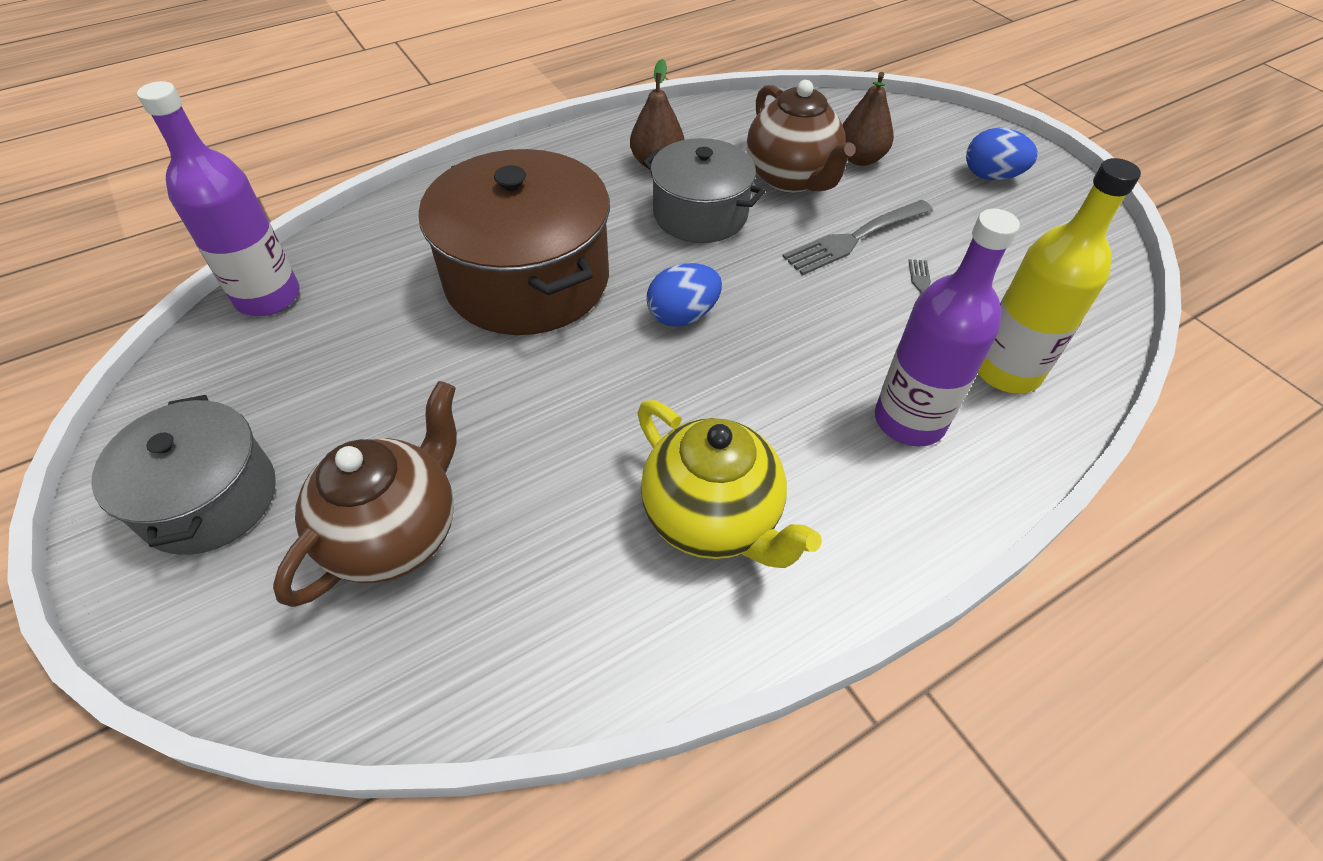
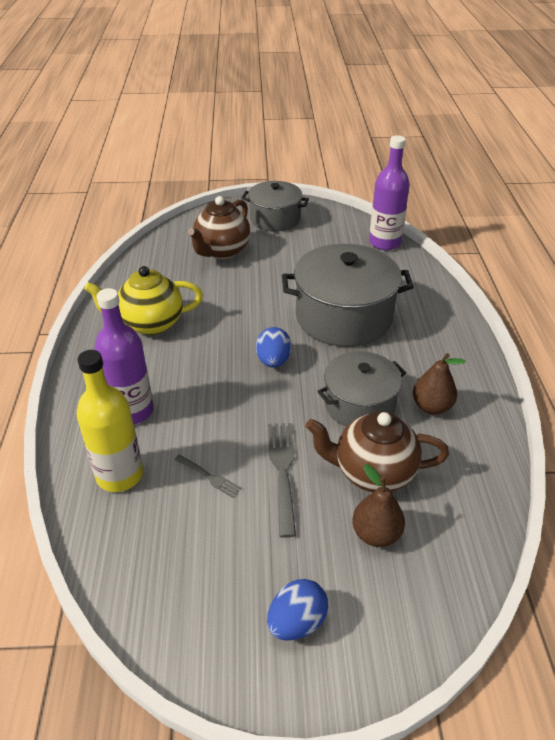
camera: 120 degrees right, 10 degrees down
(396, 534) = (222, 251): brown teapot -> brown teapot turned 60 degrees clockwise
(527, 279) = (343, 317): brown pot -> grey pot

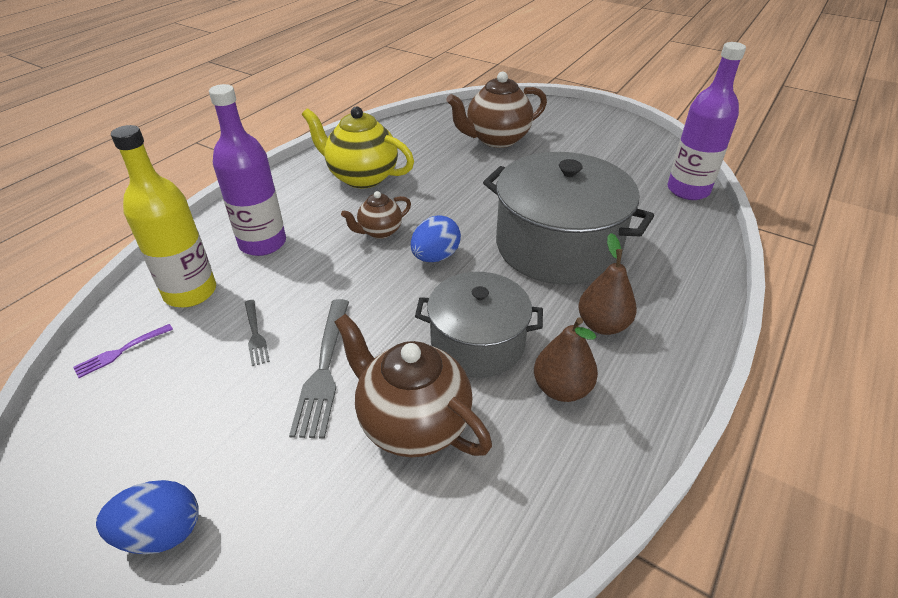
camera: 35 degrees right, 0 degrees up
(120, 543) = (121, 351): none -> purple fork
(213, 361) = (379, 231): none -> brown teapot
(275, 219) = (582, 128): grey pot -> none
(283, 472) = (324, 369): grey fork -> grey fork turned 150 degrees clockwise
(376, 534) = (342, 494): brown pear -> brown pear (602, 325)

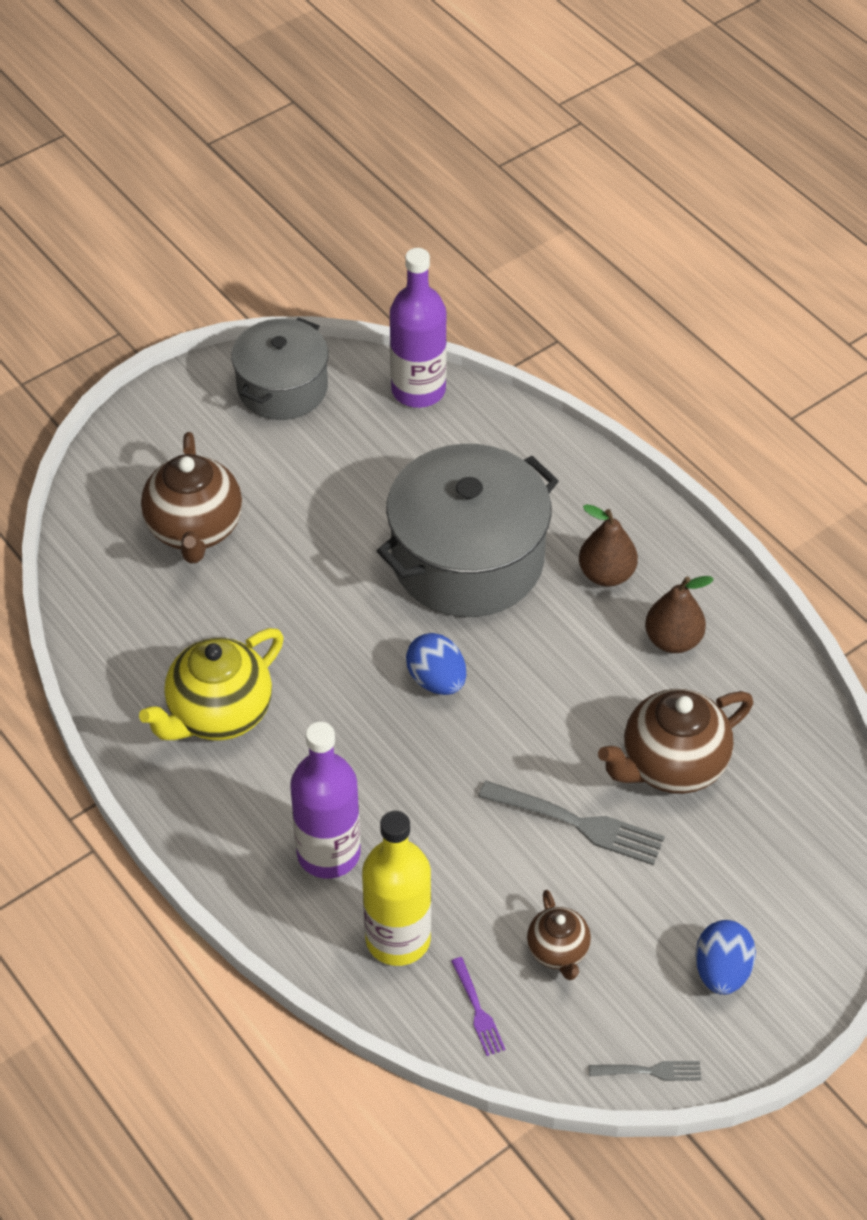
camera: 70 degrees left, 10 degrees up
(255, 334) = (499, 879): grey fork -> grey fork (649, 1071)
(379, 231) = (360, 723): brown teapot -> brown teapot (558, 951)
(477, 343) = (590, 684): grey pot -> grey pot (282, 388)

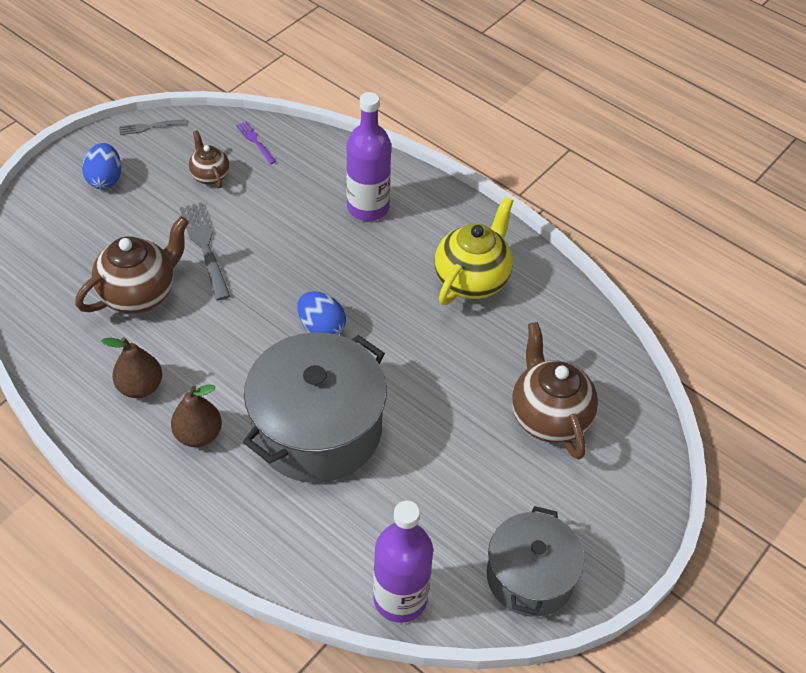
camera: 165 degrees right, 0 degrees up
(398, 939) = (311, 169): yellow bottle -> none
(576, 823) = (205, 247): grey fork -> grey fork turned 60 degrees clockwise

